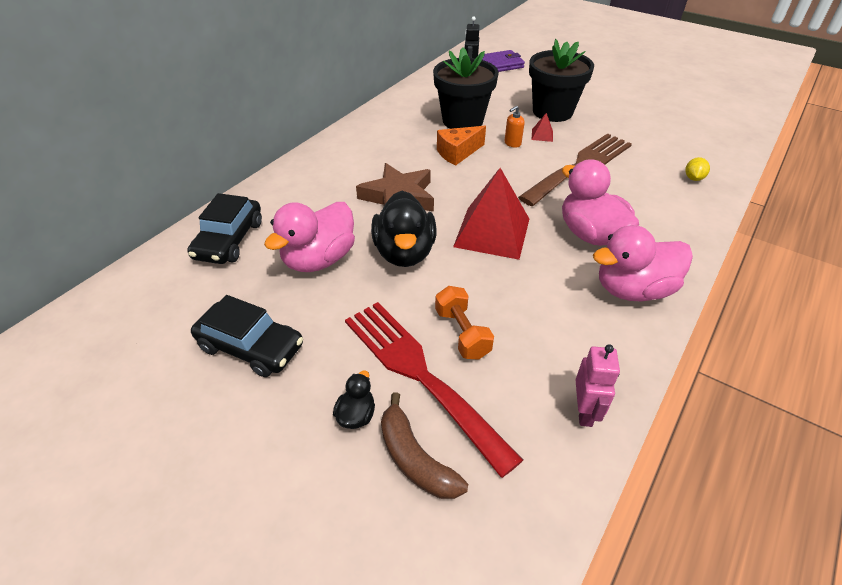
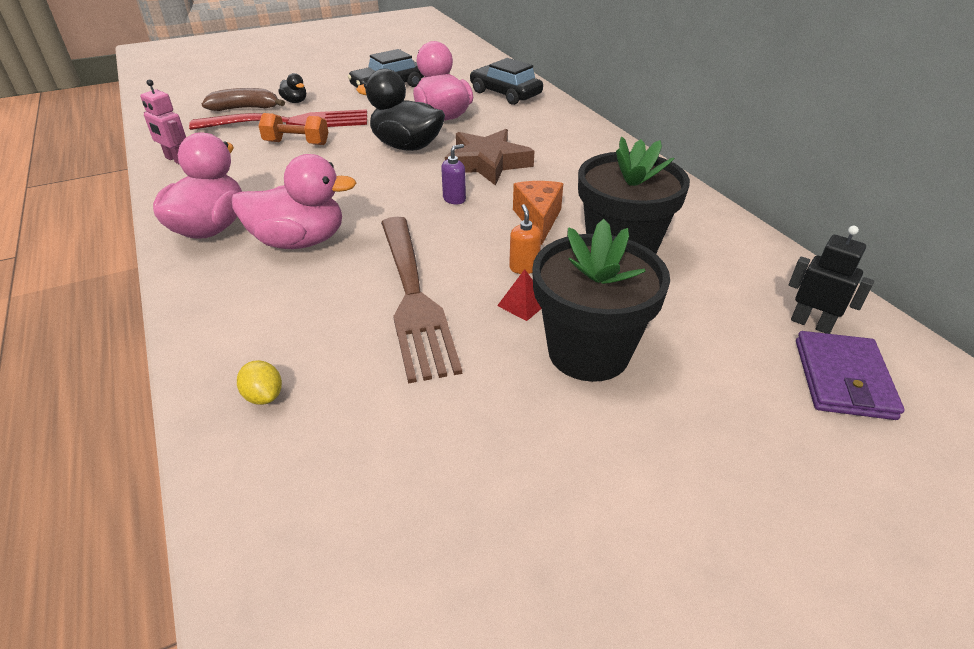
camera: 120 degrees right, 5 degrees down
(467, 192) = (454, 199): none -> purple soap dispenser
(492, 232) = (378, 190): red pyramid -> none

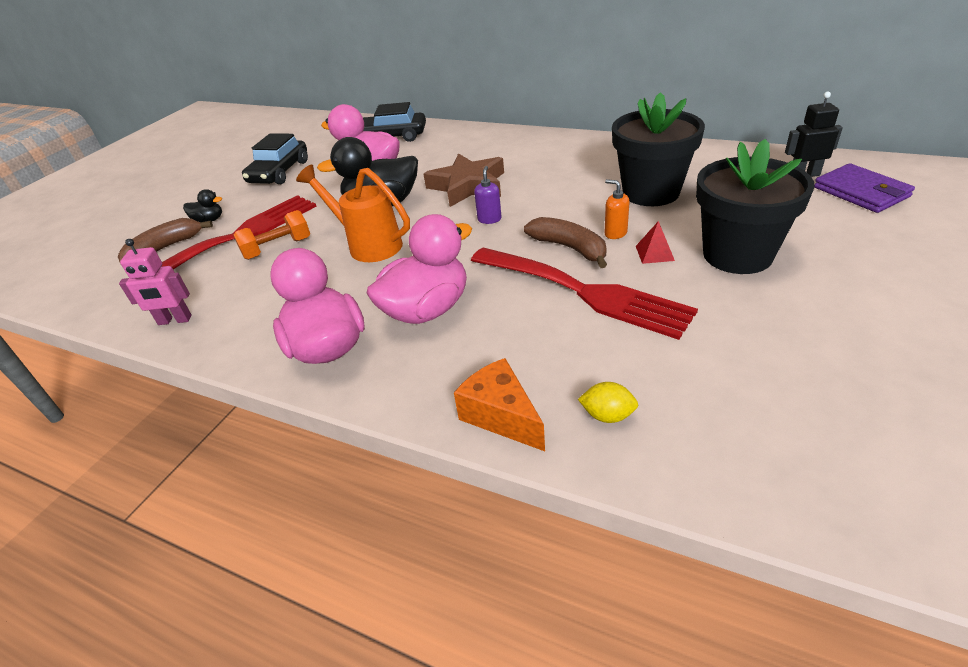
camera: 35 degrees left, 0 degrees up
(347, 171) = (368, 244): none -> orange watering can
(414, 298) = (584, 292): brown fork -> red fork
(467, 257) = (569, 248): none -> brown banana
(538, 219) = (569, 201): orange cheese -> orange cheese (501, 416)

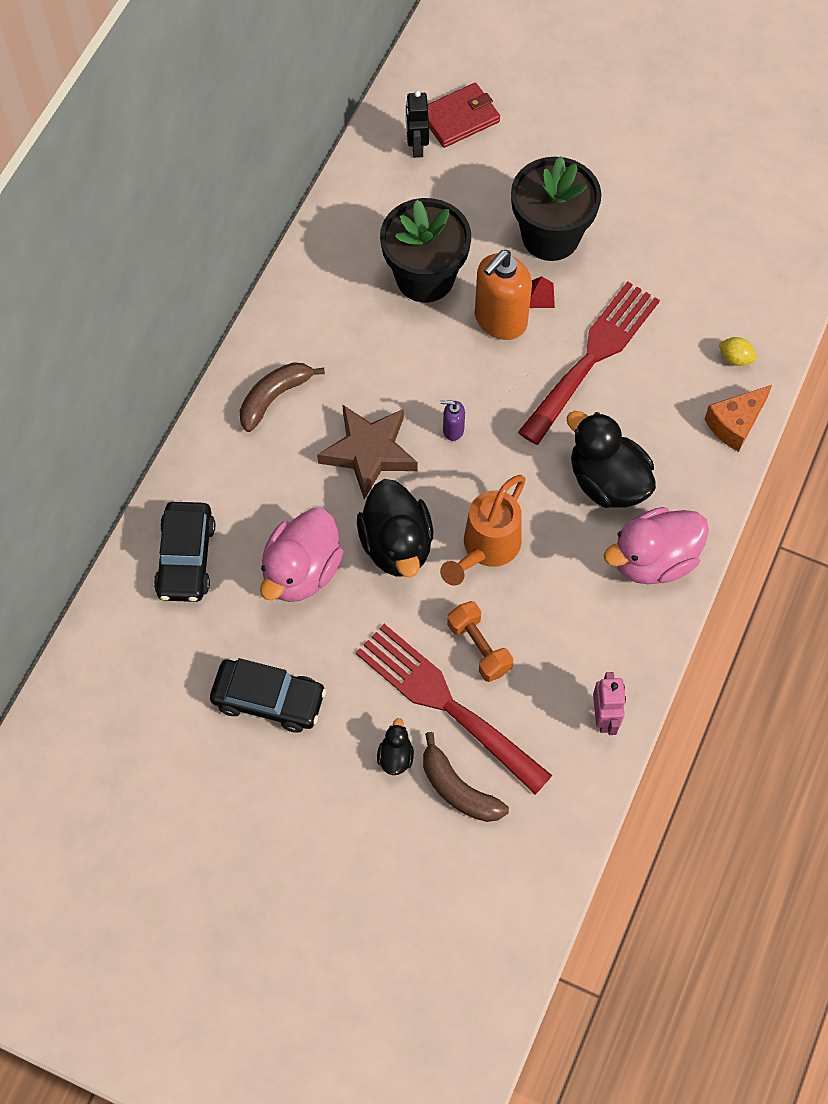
camera: 95 degrees left, 25 degrees up
(427, 310) = (607, 482): pink duck -> black duck
(569, 248) = (521, 361): brown banana -> brown banana (274, 397)
(607, 415) = (735, 358): yellow lemon -> yellow lemon turned 75 degrees counterclockwise
(615, 233) = (500, 320): orange soap dispenser -> orange soap dispenser, size x2.22
(861, 192) = (459, 118): purple wallet -> red wallet

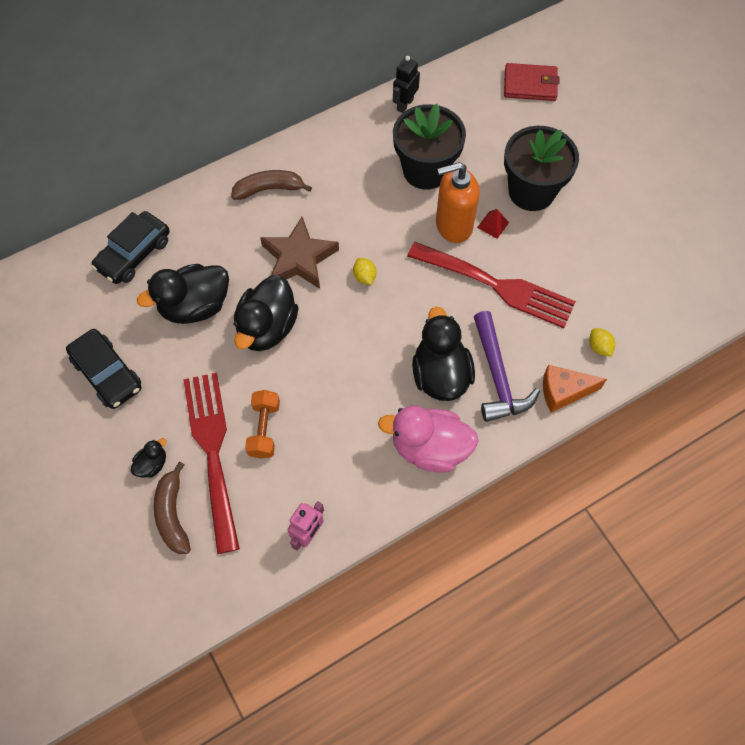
camera: 35 degrees right, 0 degrees up
(302, 571) = (195, 306): pink duck -> black duck
(417, 146) = (487, 87): black robot -> black robot (405, 104)
(453, 430) = (364, 277): purple soap dispenser -> yellow lemon
(486, 549) = (322, 367): orange watering can -> none
(592, 357) = (497, 286): red fork -> red fork turned 45 degrees clockwise
(662, 448) = (497, 376): none -> purple hammer

